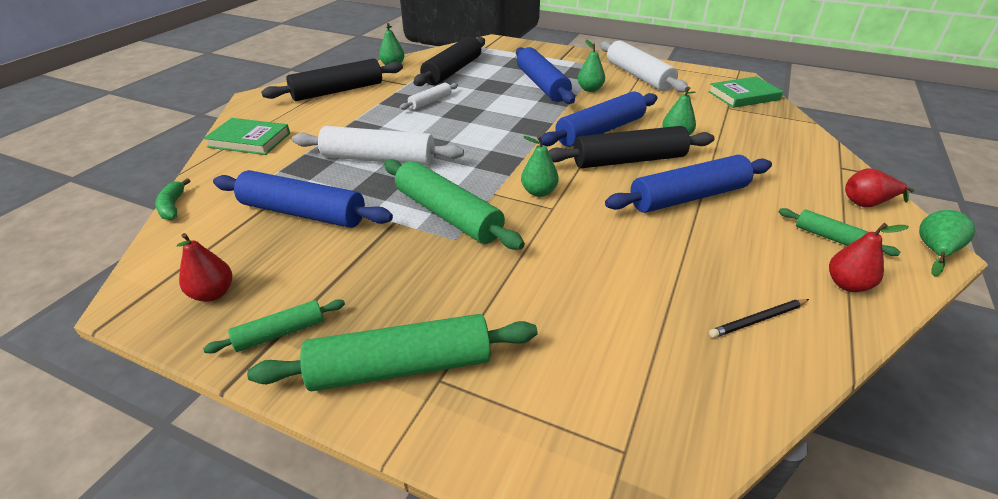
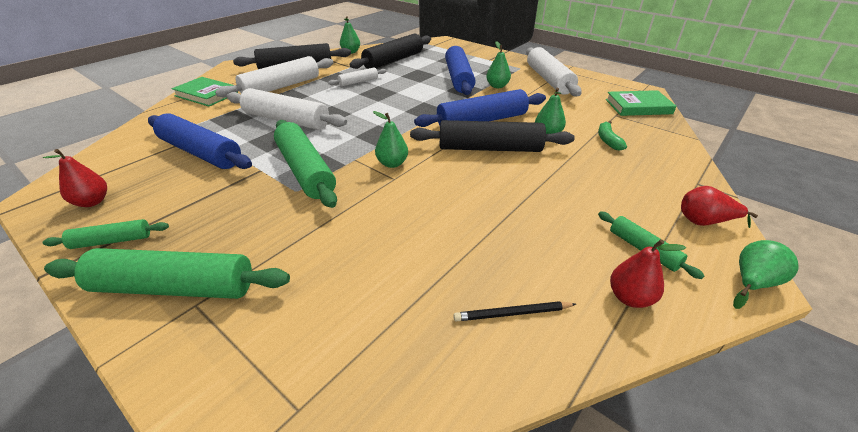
camera: 15 degrees right, 0 degrees up
(173, 206) = (119, 134): green banana -> green banana (608, 140)
(339, 119) = (281, 87): none -> white rolling pin
(688, 197) = (522, 188): blue rolling pin -> none

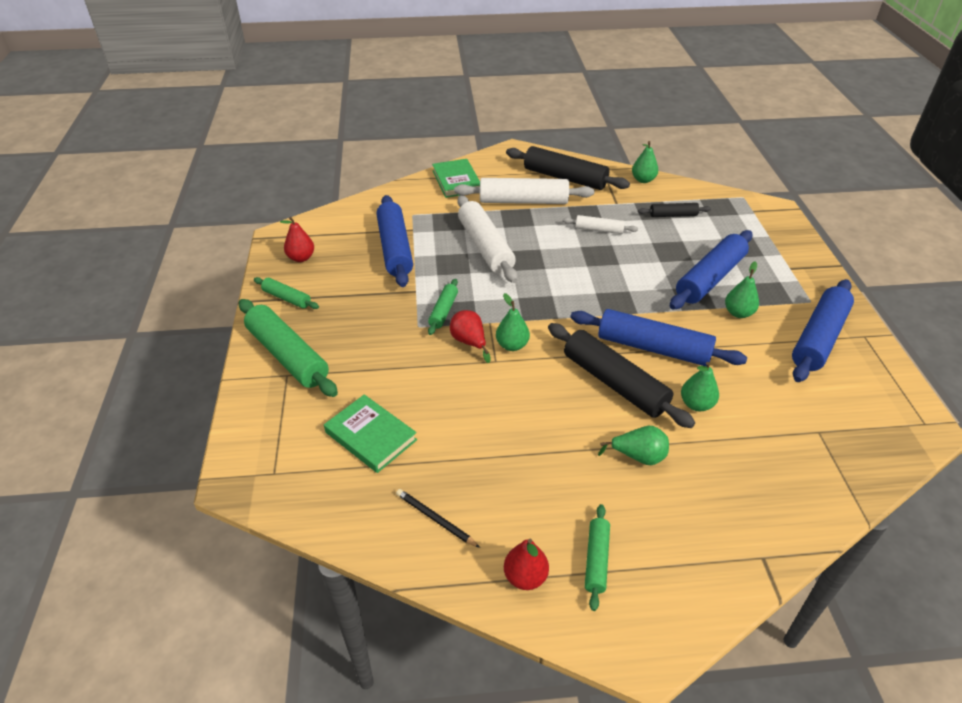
camera: 45 degrees right, 5 degrees up
(305, 170) = (443, 311): green rolling pin -> green rolling pin, size x0.52
(393, 60) = (673, 215): black rolling pin -> black rolling pin, size x0.52
(548, 80) = (818, 338): white rolling pin -> blue rolling pin
(608, 140) = (751, 452): green banana -> none
(638, 106) = (872, 440): green book -> green book (371, 436)
(704, 222) = (695, 587): red pear -> red pear (469, 342)
(752, 283) = (639, 652): green pear -> green pear (638, 456)

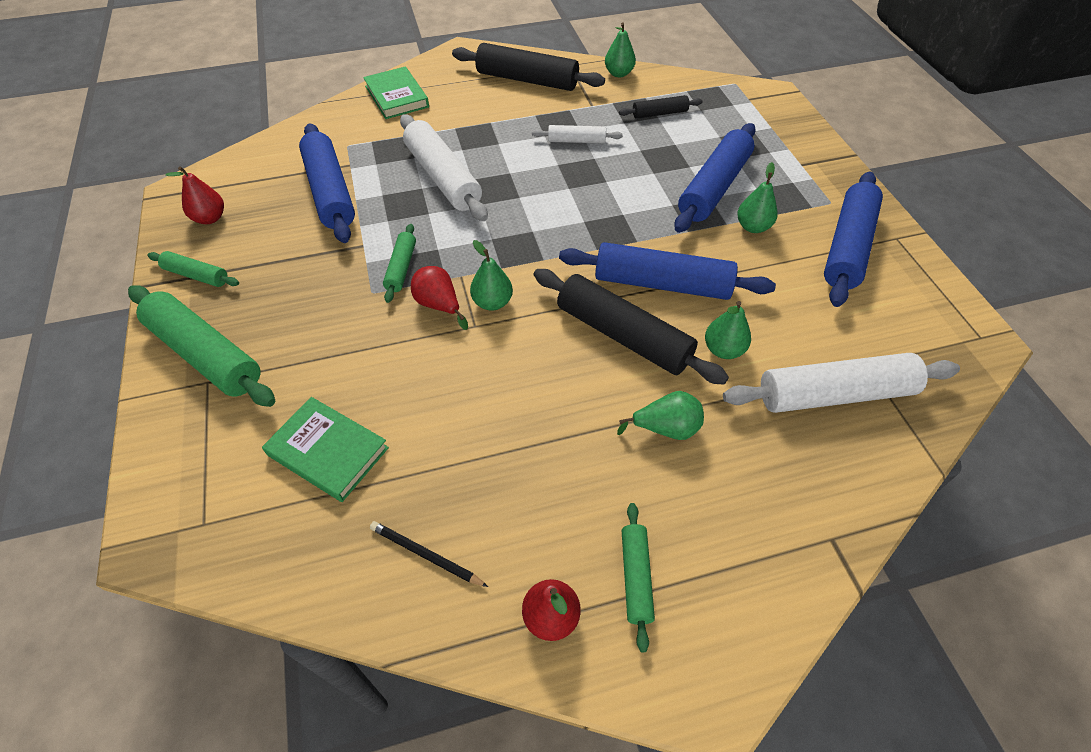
camera: 10 degrees left, 10 degrees up
(523, 201) = (481, 114): white rolling pin -> white rolling pin (834, 394)

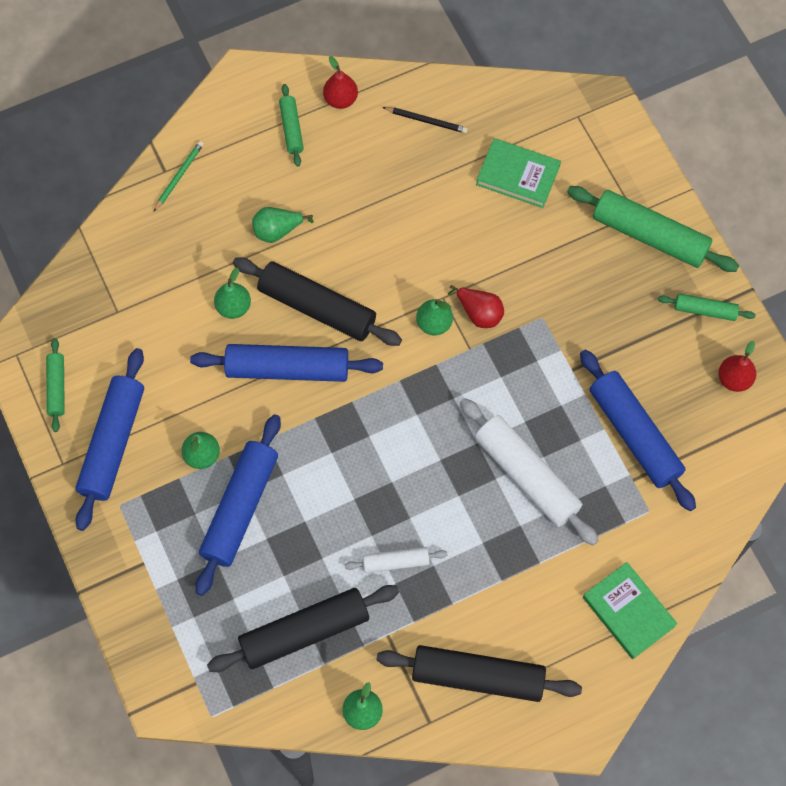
camera: 170 degrees right, 15 degrees up
(401, 268) = (526, 348): green rolling pin -> green rolling pin (56, 387)
(659, 113) = (304, 632): black rolling pin -> black rolling pin, size x1.94
(809, 527) = (179, 176): none -> green pencil
(834, 394) = (148, 280): white rolling pin -> none

